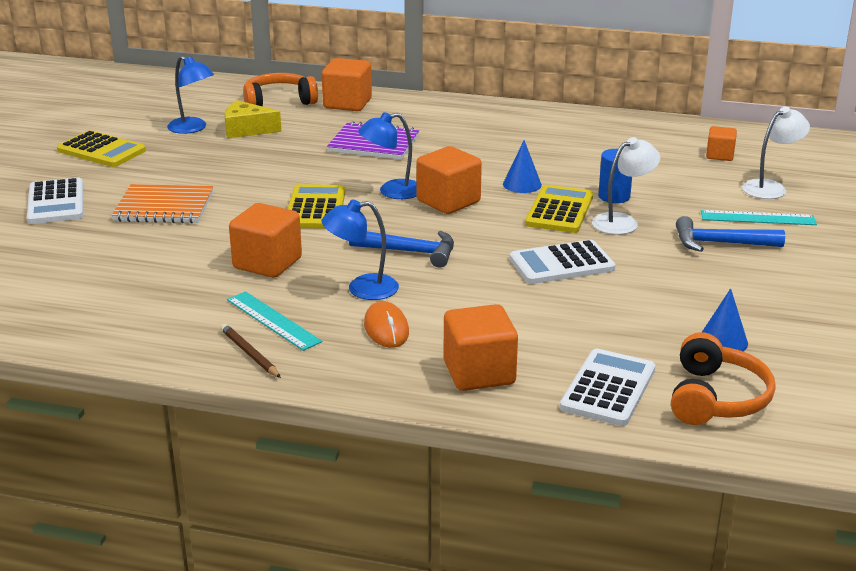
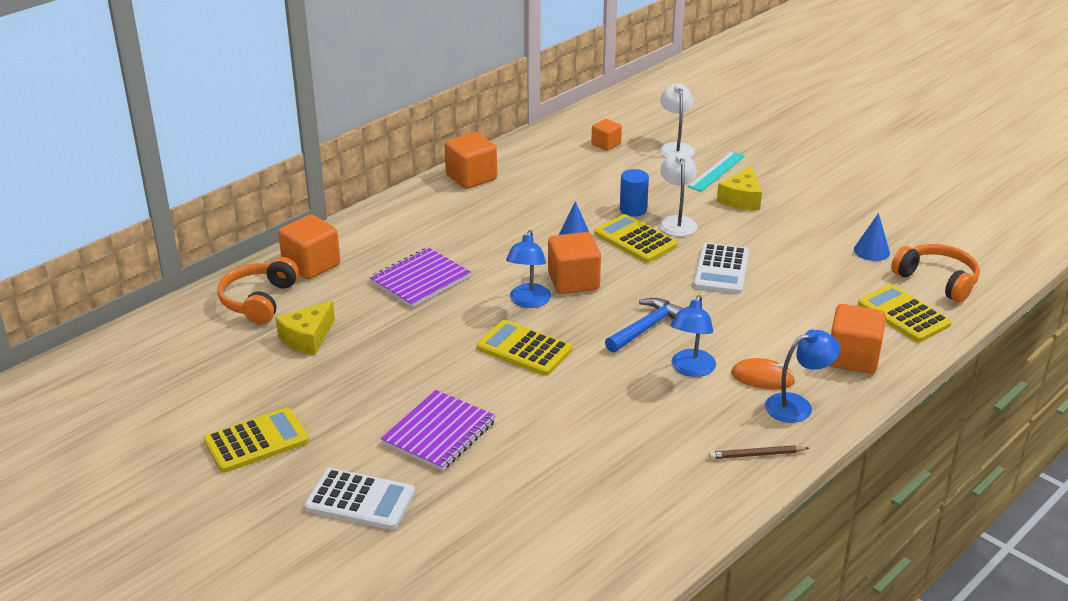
camera: 60 degrees left, 5 degrees up
(164, 207) = (439, 433): orange notebook -> purple notebook
(193, 128) = (265, 369): blue lamp -> blue lamp (797, 406)
(267, 263) = (608, 404): orange cube -> orange cube (471, 177)
(273, 320) = (711, 428): turquoise ruler -> none
(608, 388) = (903, 314): white calculator -> yellow calculator
(720, 243) = (741, 199): blue hammer -> yellow cheese

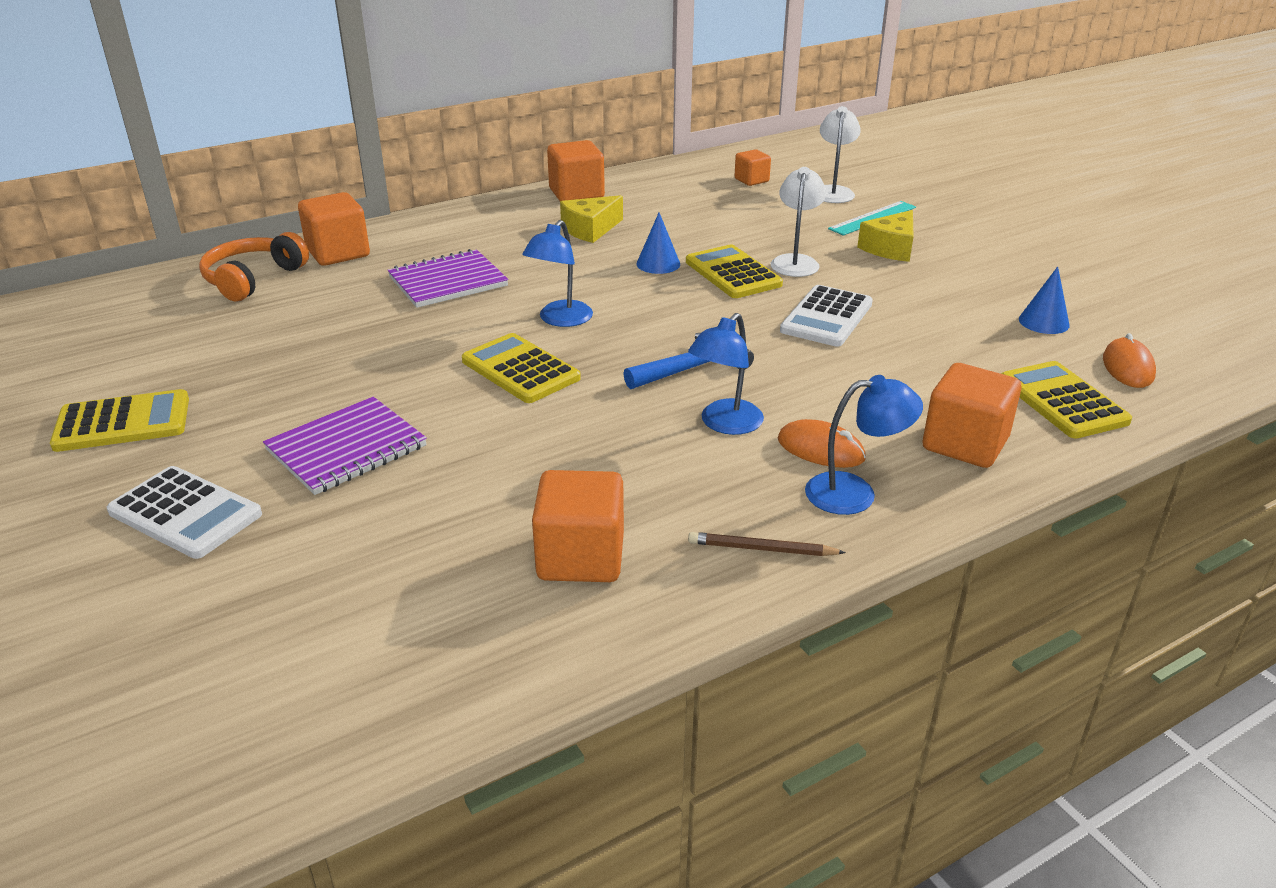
camera: 15 degrees right, 0 degrees up
(307, 338) = (275, 322): yellow cheese -> yellow cheese (590, 229)
(573, 281) = (629, 306): orange cube -> orange cube (581, 557)
(633, 210) = (747, 244): blue cylinder -> none
(937, 280) = (1128, 367): orange headphones -> orange mouse

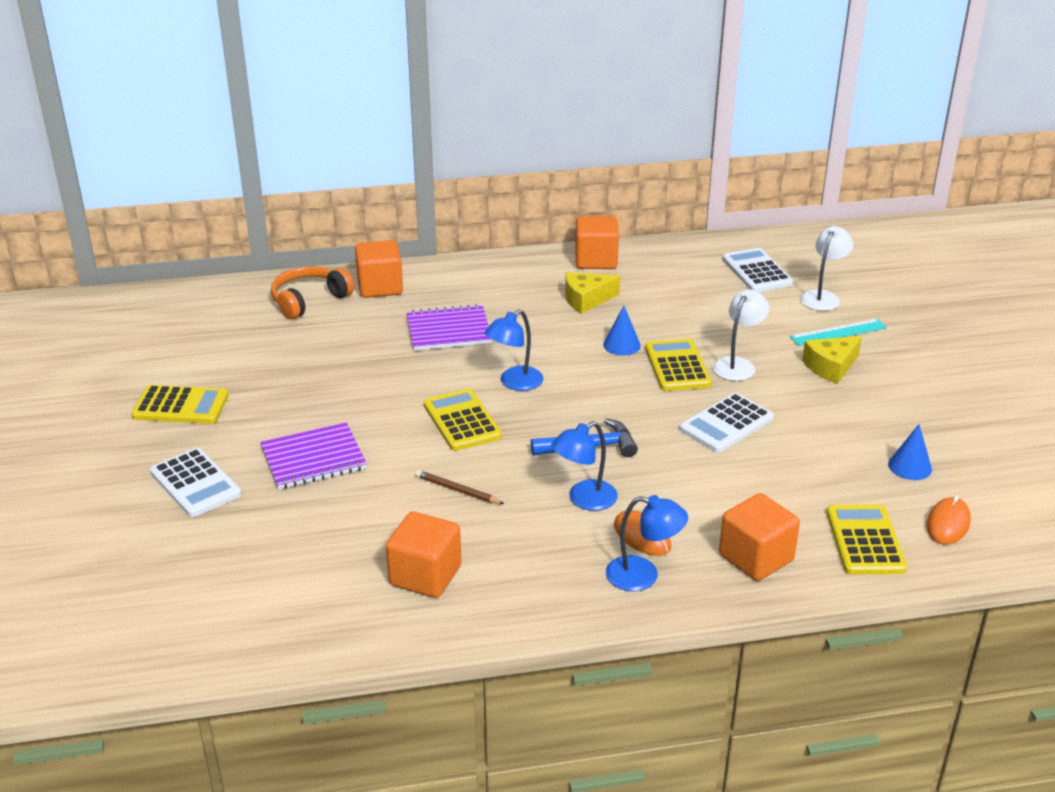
camera: 20 degrees right, 0 degrees up
(751, 180) = (757, 271): orange cube -> white calculator
(761, 549) = (549, 600): brown pencil -> brown pencil (457, 490)

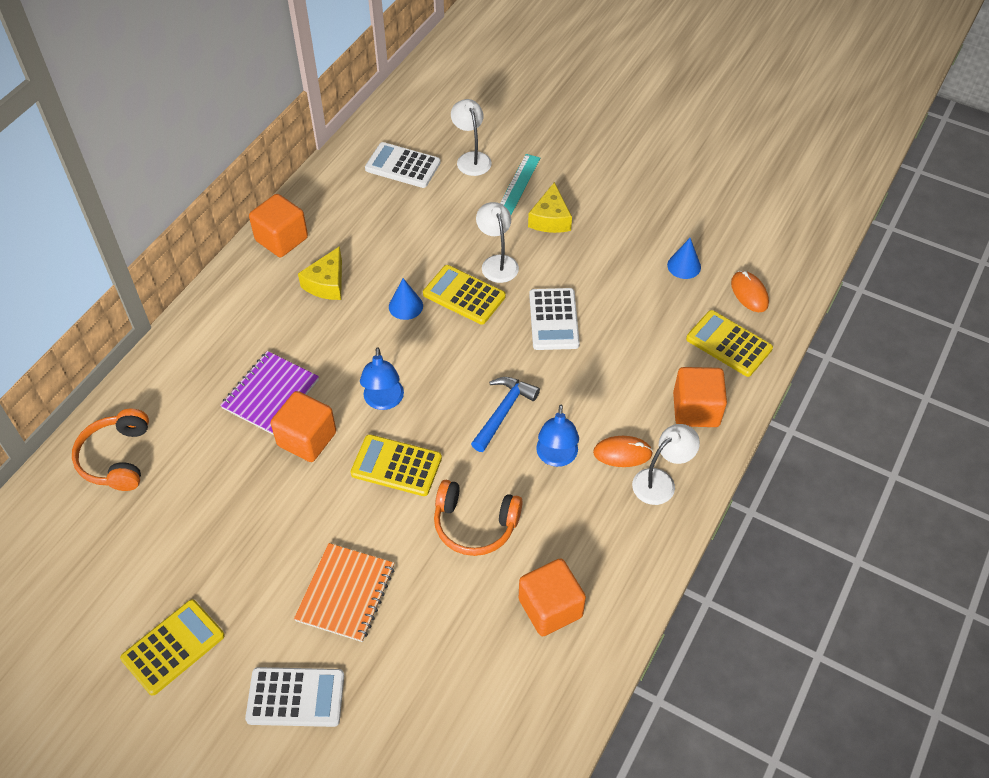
camera: 50 degrees left, 20 degrees up
(313, 459) = (346, 593): purple notebook -> orange notebook
(380, 287) = (155, 397): orange cube -> orange cube (307, 439)
(457, 490) = (475, 524): brown pencil -> orange headphones
(643, 576) = (661, 481): blue lamp -> white lamp

